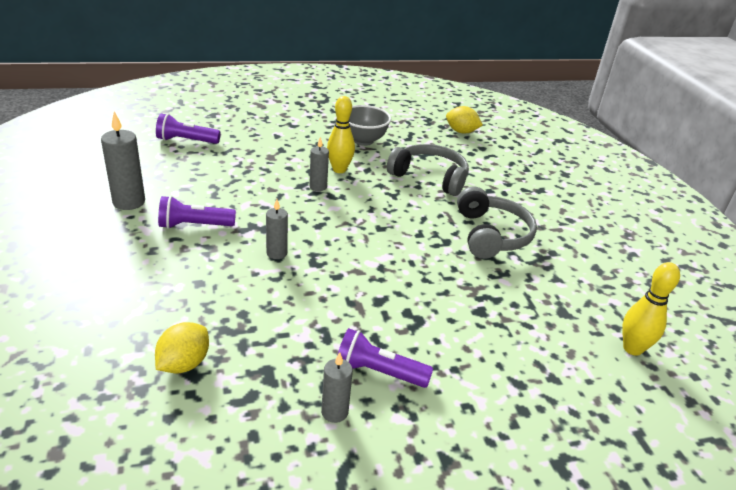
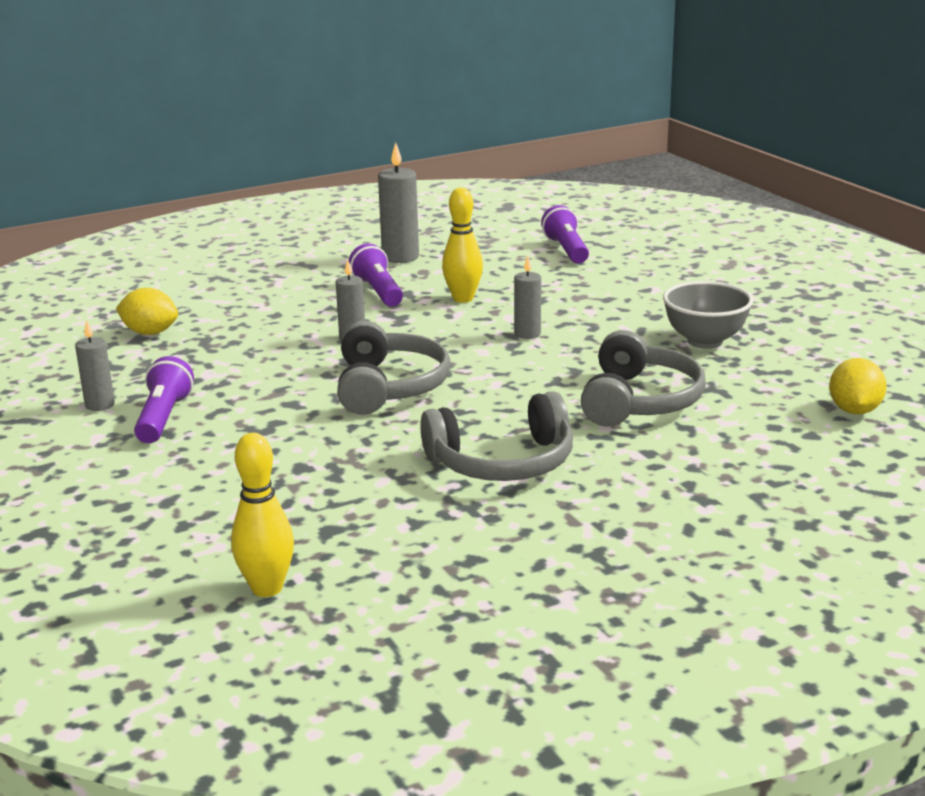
camera: 80 degrees right, 10 degrees down
(339, 170) = (590, 339): yellow bowling pin -> yellow bowling pin (463, 299)
(372, 253) = (389, 387): none -> grey headphones

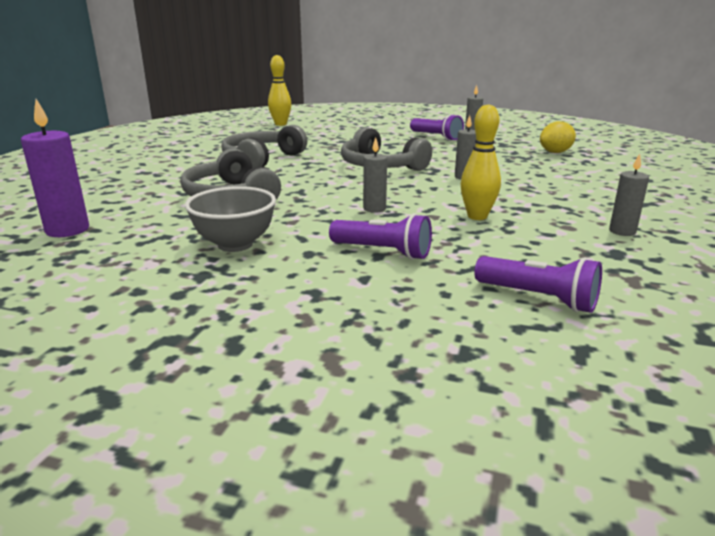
camera: 135 degrees right, 0 degrees up
(378, 292) = (539, 202): purple flashlight -> purple flashlight (383, 252)
(400, 257) = (622, 231): grey candle -> grey candle, size x0.62
(854, 410) = (67, 230): yellow lemon -> purple candle

